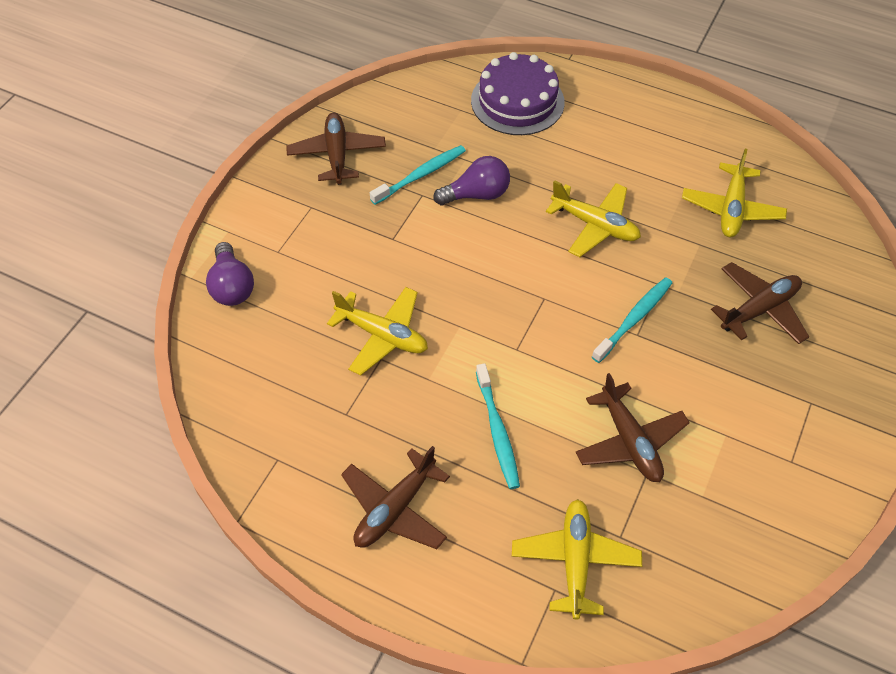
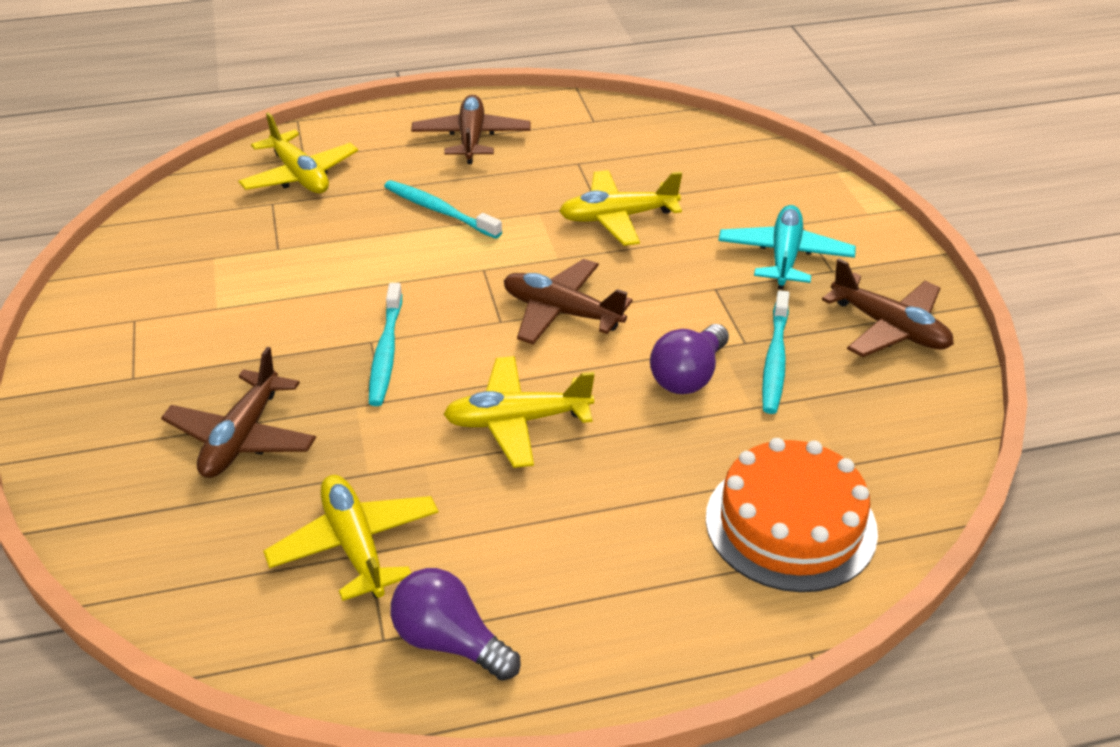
camera: 140 degrees right, 15 degrees down
(232, 286) = (793, 183): purple light bulb -> purple light bulb (449, 642)
(323, 233) = (784, 256): none -> turquoise plane
(517, 101) = (790, 524): purple cake -> orange cake
(629, 441) = (311, 259): brown plane -> brown plane (562, 312)

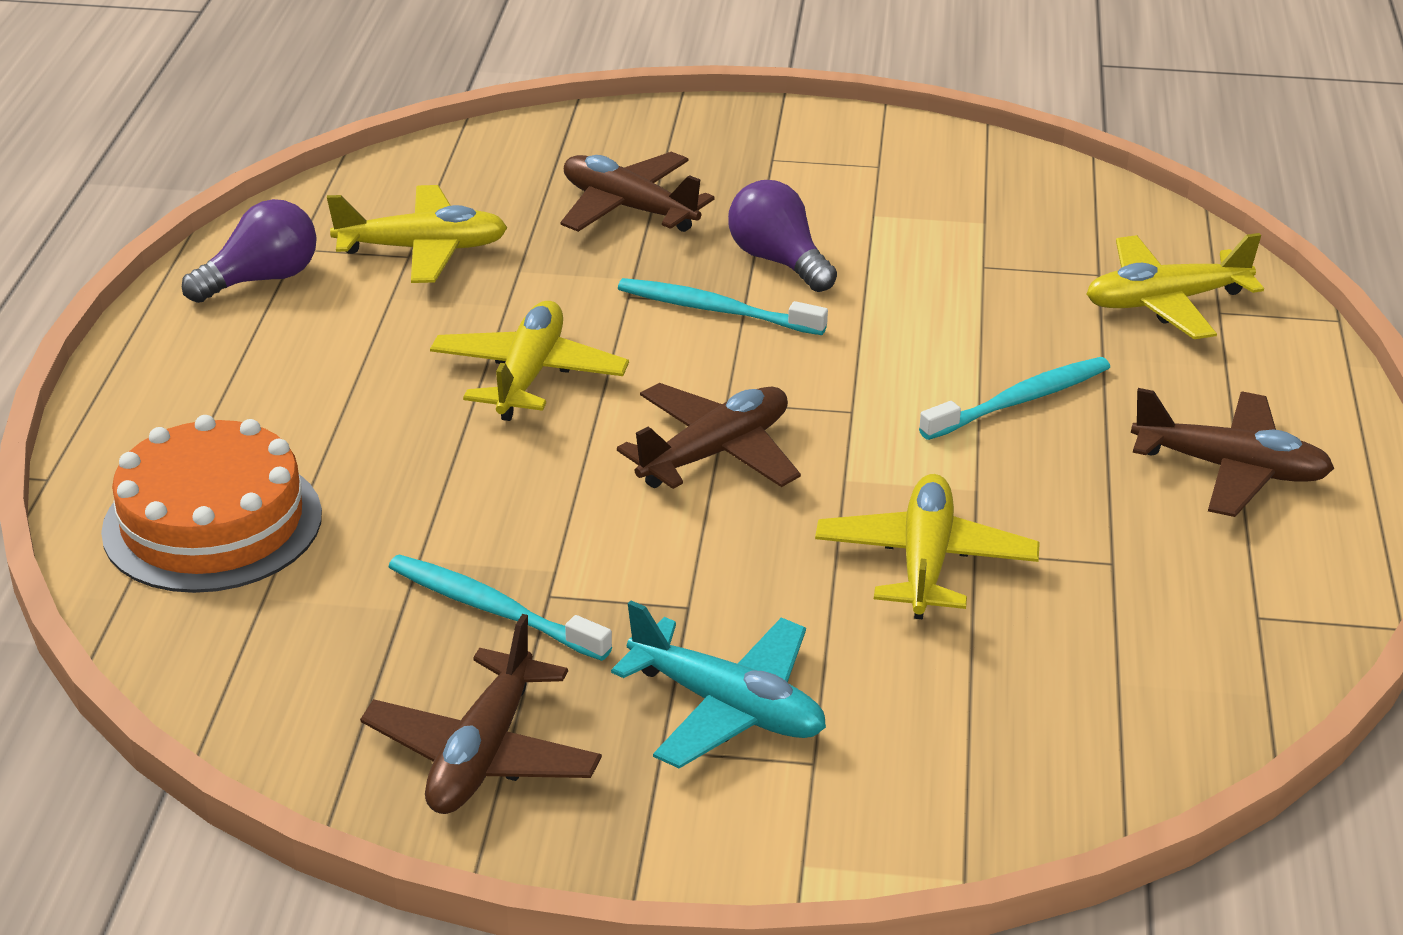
camera: 110 degrees right, 5 degrees down
(688, 376) = (515, 523): purple light bulb -> purple light bulb (778, 261)
(889, 328) = (483, 753): brown plane -> brown plane turned 45 degrees counterclockwise

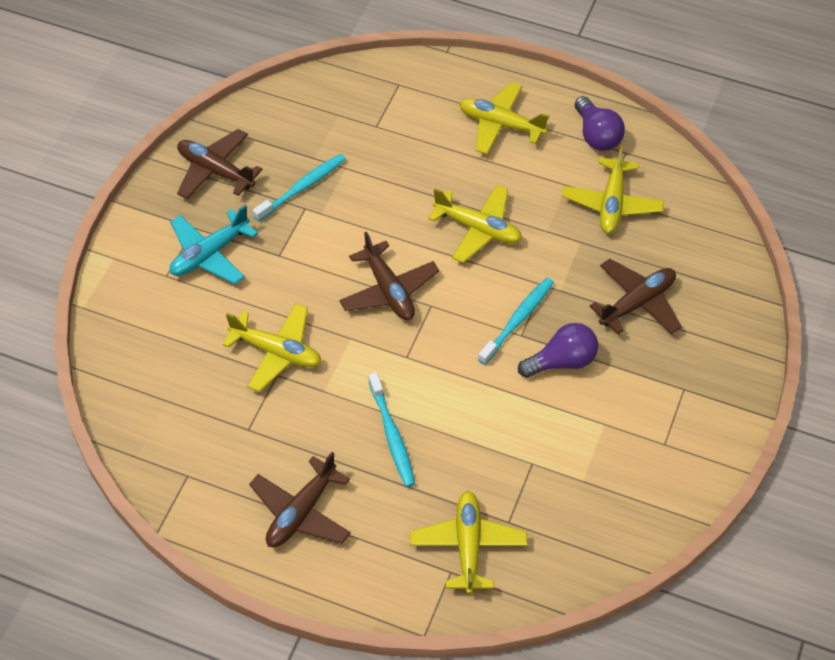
camera: 105 degrees right, 20 degrees up
(212, 523) = (395, 102): orange cake -> none
(254, 384) = (500, 125): none -> yellow plane

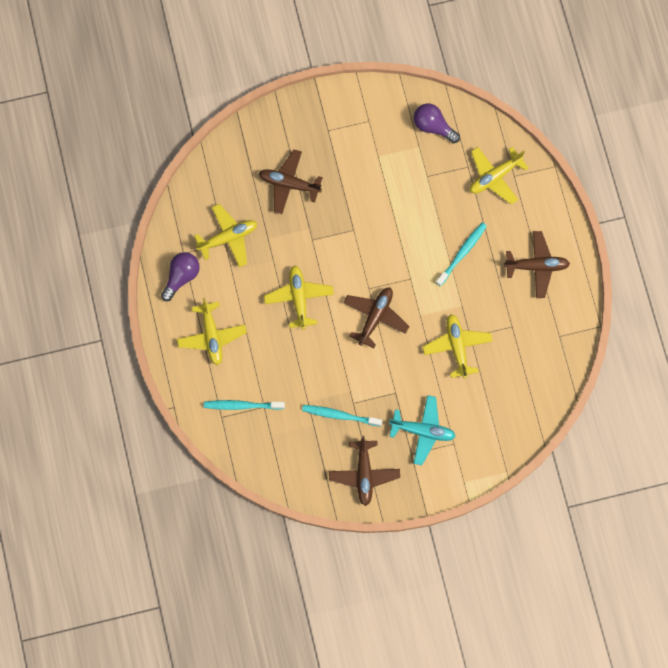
camera: 125 degrees left, 20 degrees up
(518, 320) = (345, 237): turquoise toothbrush -> turquoise toothbrush (242, 405)
(562, 361) = (355, 199): purple light bulb -> purple light bulb (433, 126)

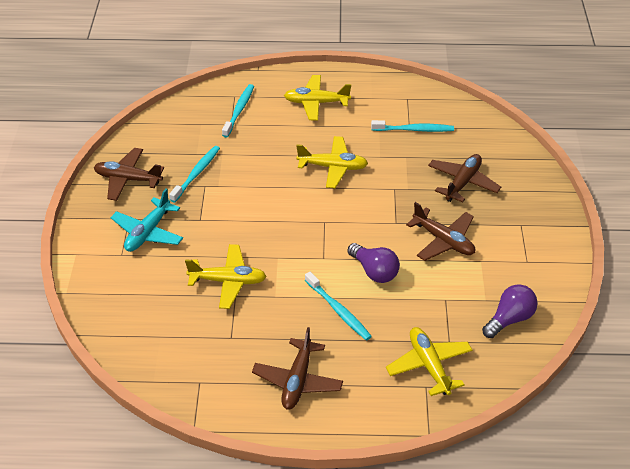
camera: 105 degrees right, 30 degrees down
(181, 277) = (383, 93): purple light bulb -> purple light bulb (374, 271)
(228, 238) = (414, 130): yellow plane -> turquoise toothbrush
(375, 317) = (290, 220): brown plane -> brown plane (443, 240)

